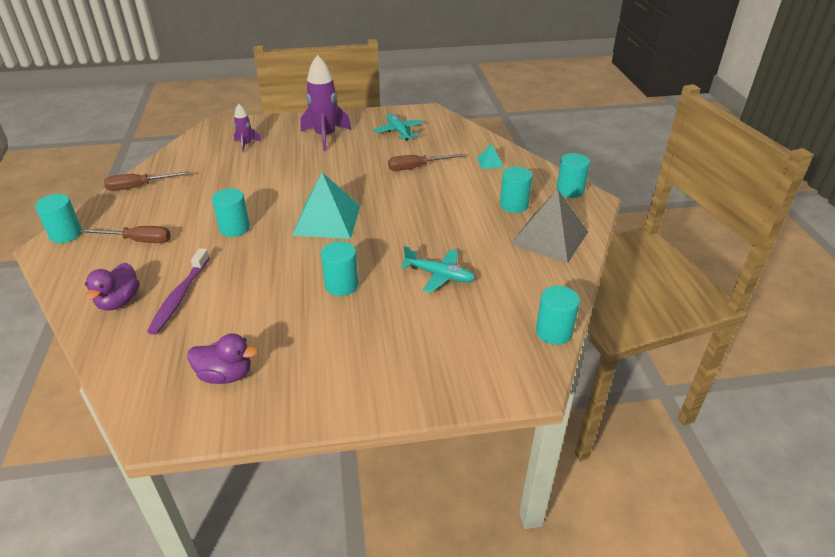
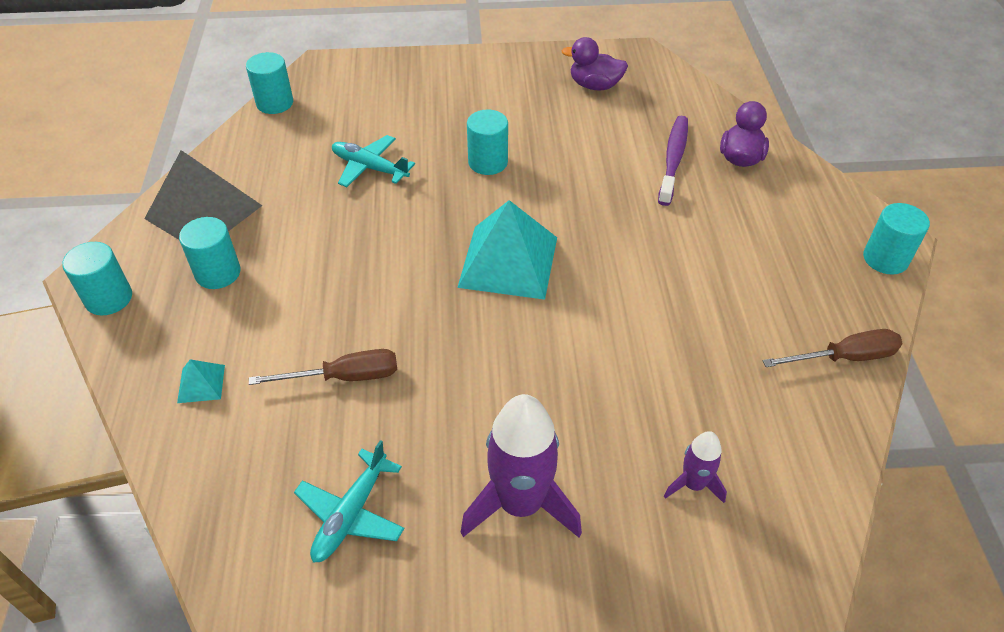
camera: 175 degrees left, 10 degrees up
(138, 241) = (771, 241): brown screwdriver -> none
(234, 228) = (642, 254): turquoise cylinder -> none
(398, 131) = (351, 514): turquoise plane -> turquoise plane turned 45 degrees clockwise

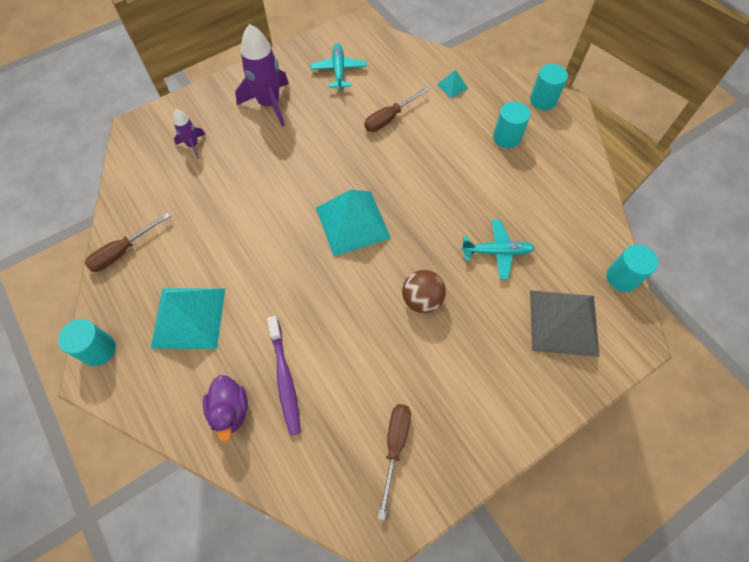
camera: 150 degrees right, 15 degrees up
(203, 212) = (559, 168): grey pyramid -> grey pyramid (563, 322)
(488, 162) = (422, 299): turquoise cylinder -> brown ball
(595, 85) = (395, 446): purple duck -> brown screwdriver
(765, 247) = (189, 317): none -> turquoise pyramid

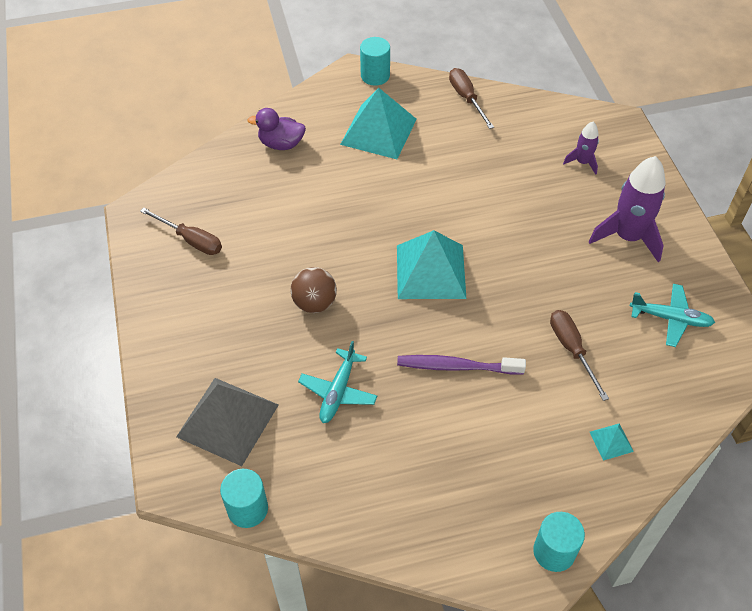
camera: 110 degrees right, 10 degrees down
(285, 378) = (290, 182): purple toothbrush -> purple toothbrush (456, 366)
(506, 137) = (499, 472): turquoise cylinder -> none

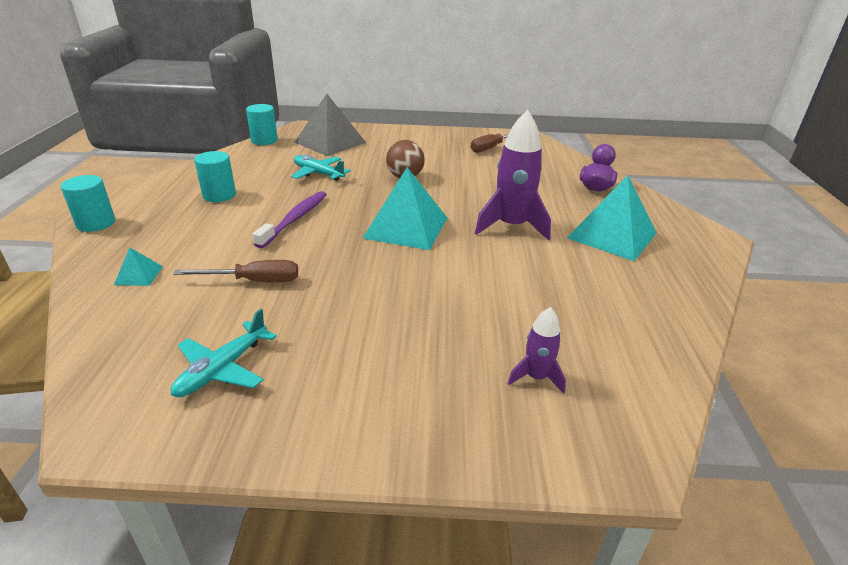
camera: 105 degrees right, 20 degrees down
(375, 76) = (711, 249): turquoise cylinder -> turquoise cylinder (219, 195)
(466, 98) = (678, 304): brown screwdriver -> none
(627, 237) = (375, 376): purple rocket -> purple rocket (511, 226)

